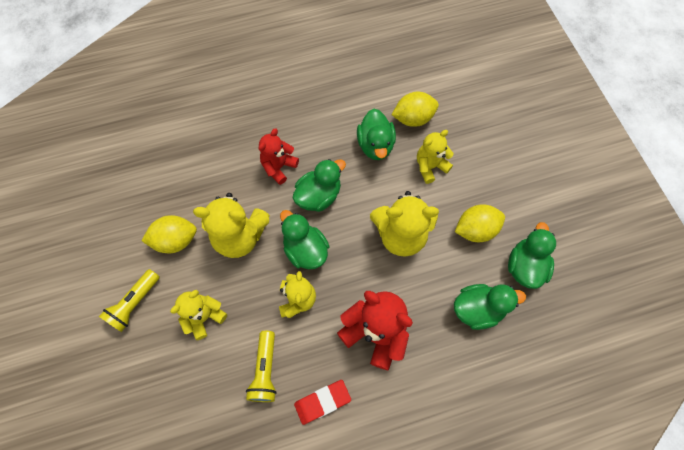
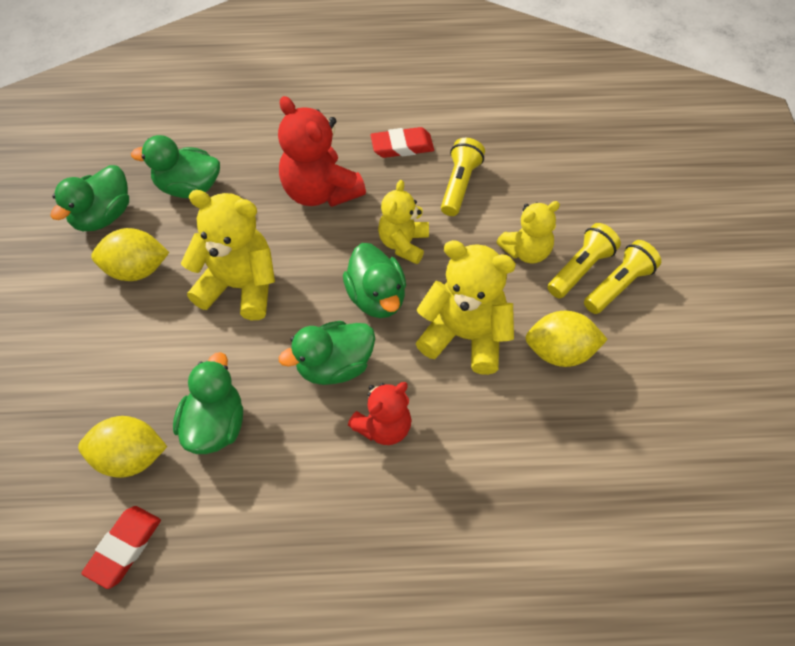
camera: 165 degrees left, 10 degrees down
(163, 311) = (580, 269): none -> yellow flashlight
(393, 80) = (124, 548): none -> red eraser
(430, 167) = (148, 369): yellow teddy bear -> none

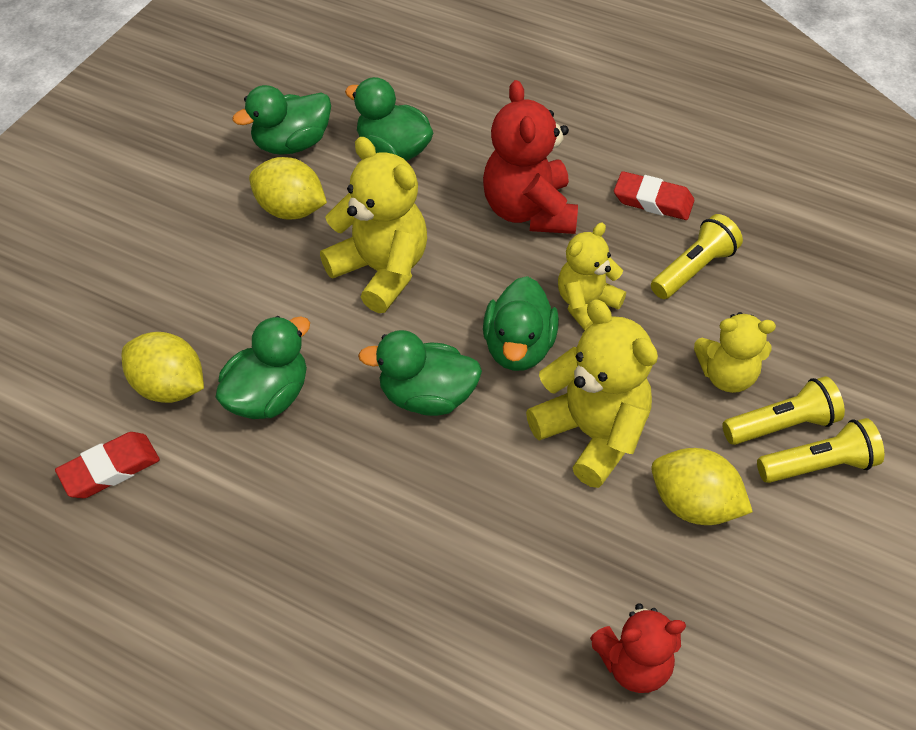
camera: 30 degrees right, 5 degrees down
(383, 427) = (438, 484): red teddy bear -> red teddy bear (634, 664)

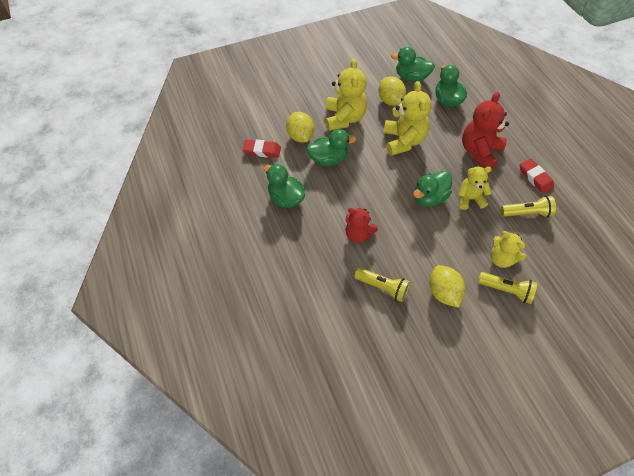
camera: 40 degrees right, 5 degrees up
(427, 396) = (381, 193): green duck -> green duck (286, 198)
(592, 434) = (428, 244): yellow teddy bear -> yellow teddy bear (344, 118)
(634, 664) = (372, 326): red teddy bear -> red teddy bear (358, 234)
(818, 465) = (507, 314): yellow flashlight -> yellow flashlight (382, 287)

